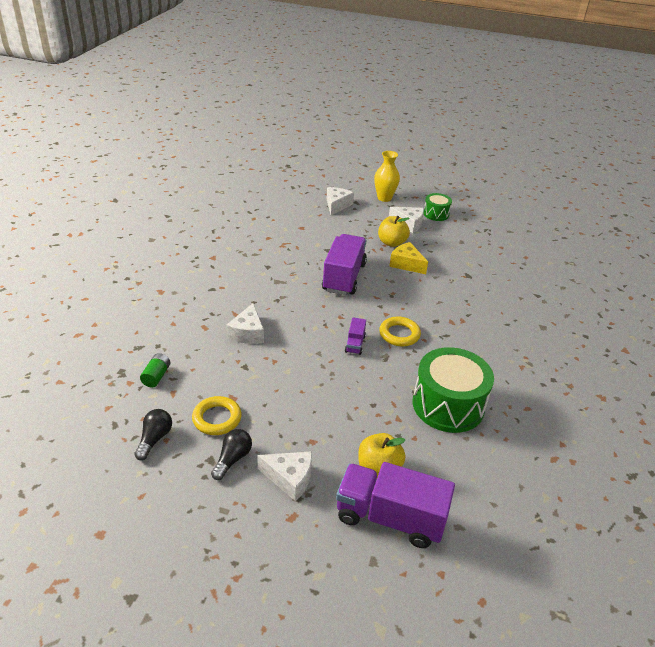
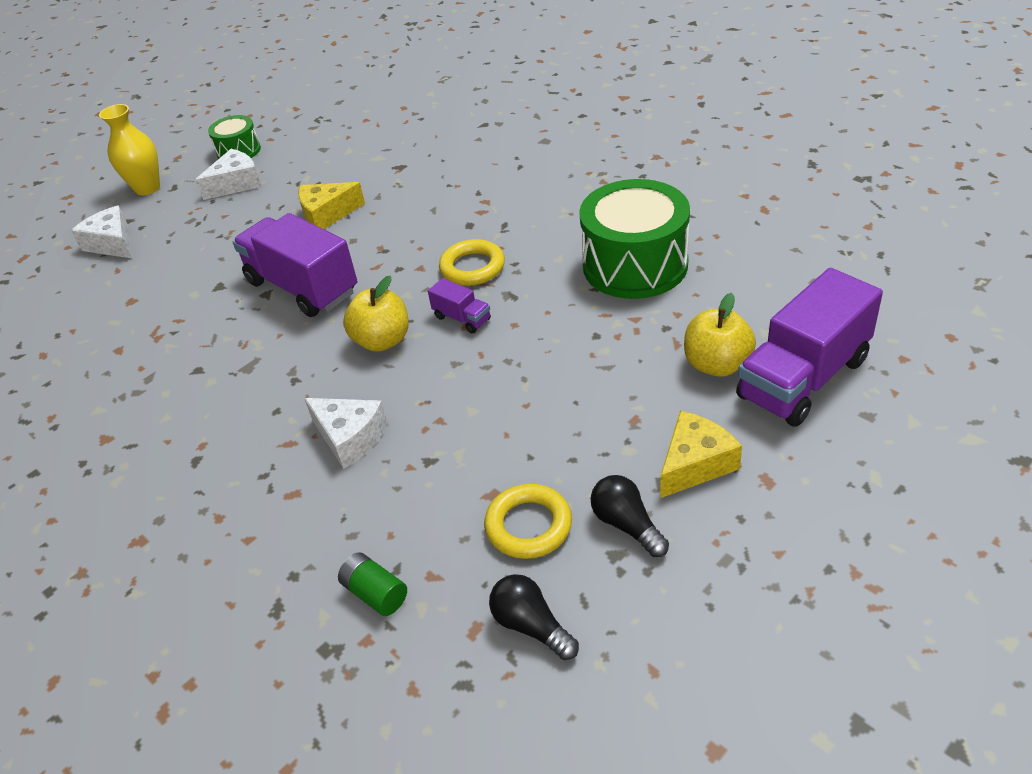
camera: 55 degrees left, 5 degrees up
(290, 478) = (695, 464): white cheese -> yellow cheese
(392, 243) = (265, 214): yellow apple -> yellow apple (382, 341)

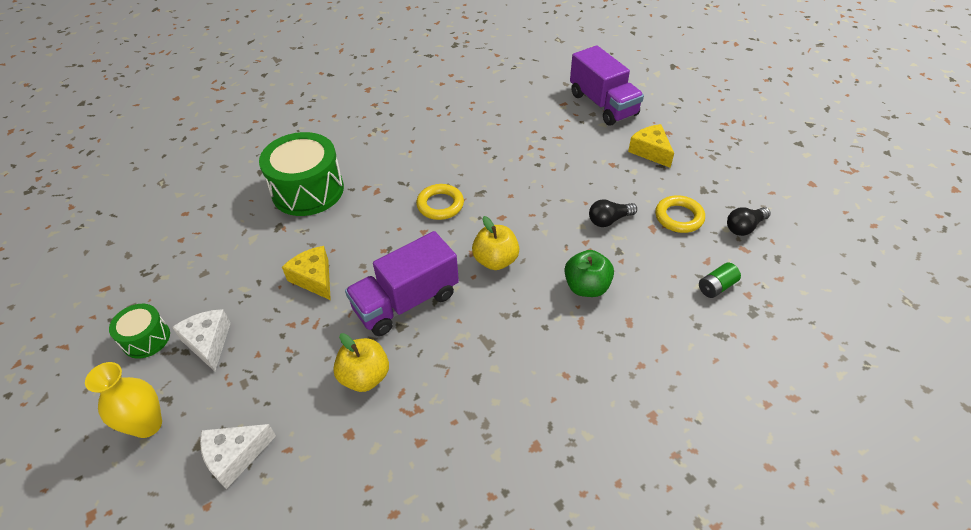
camera: 80 degrees left, 5 degrees up
(327, 214) = (314, 278): yellow cheese -> yellow cheese turned 150 degrees clockwise
(350, 438) = (586, 287): white cheese -> green apple
(462, 318) = (492, 218): purple truck -> none
(627, 525) = (685, 182): black light bulb -> black light bulb (609, 220)
(635, 265) = (481, 136): green drum -> green drum (308, 190)
(717, 364) = (581, 128): yellow apple -> yellow apple (365, 377)

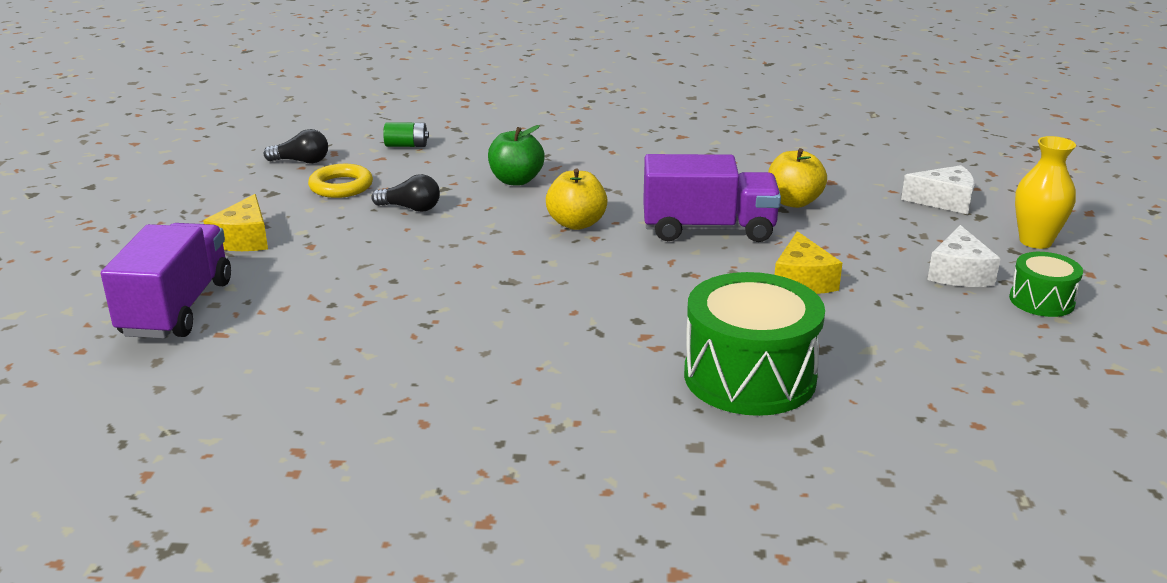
camera: 145 degrees left, 20 degrees down
(440, 205) = (576, 288): yellow ring -> none

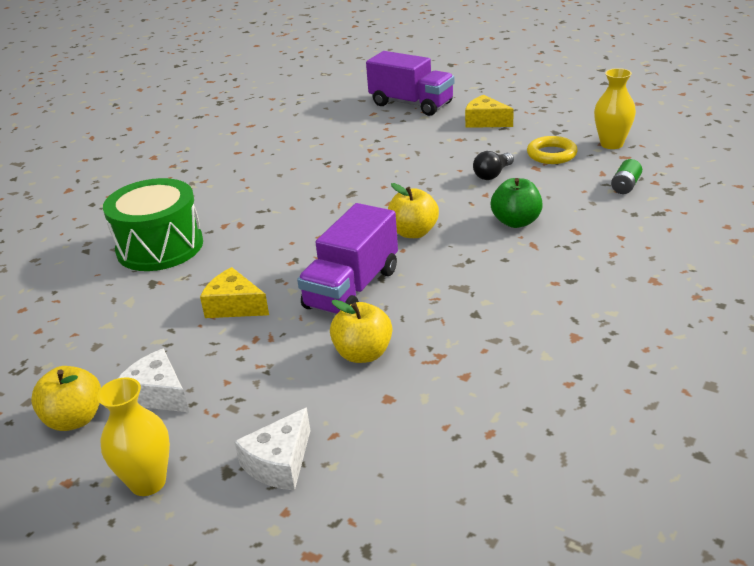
camera: 120 degrees right, 5 degrees up
(301, 161) = (611, 144): black light bulb -> yellow vase
(1041, 301) = (75, 419): green drum -> yellow apple

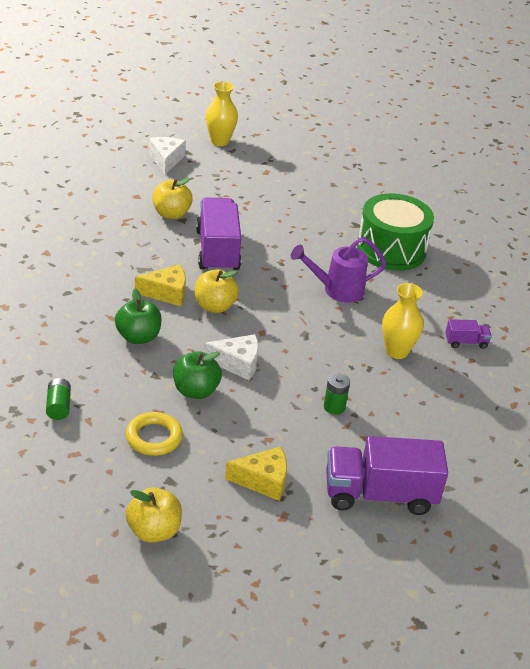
camera: 140 degrees right, 5 degrees up
(75, 419) = (290, 153): yellow apple -> yellow apple (153, 531)
(158, 394) = (263, 171): white cheese -> white cheese (237, 363)
(221, 163) = (466, 342): none -> purple truck
(234, 306) = (282, 222): yellow cheese -> yellow cheese (167, 293)
(272, 221) = (337, 290): none -> purple watering can
(387, 146) = (334, 407): none -> green battery
(492, 174) = (195, 391): black light bulb -> green apple
(611, 144) = (96, 473): yellow vase -> yellow vase (396, 351)

